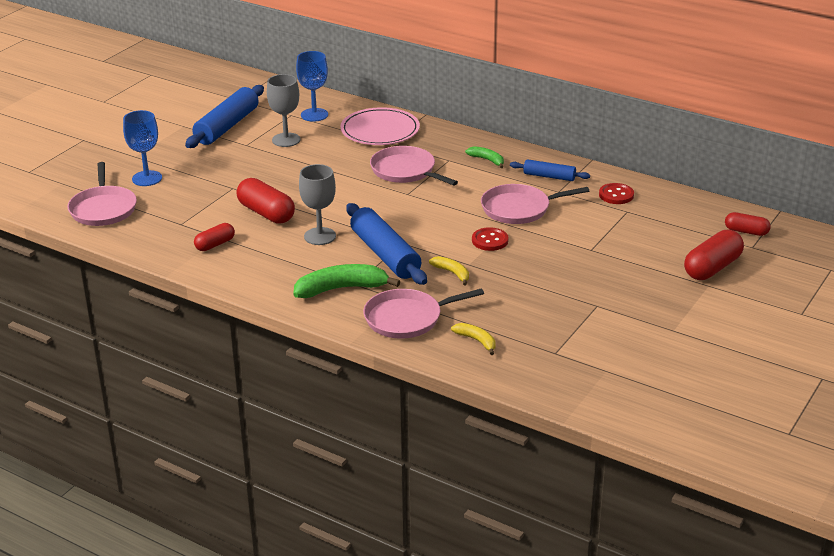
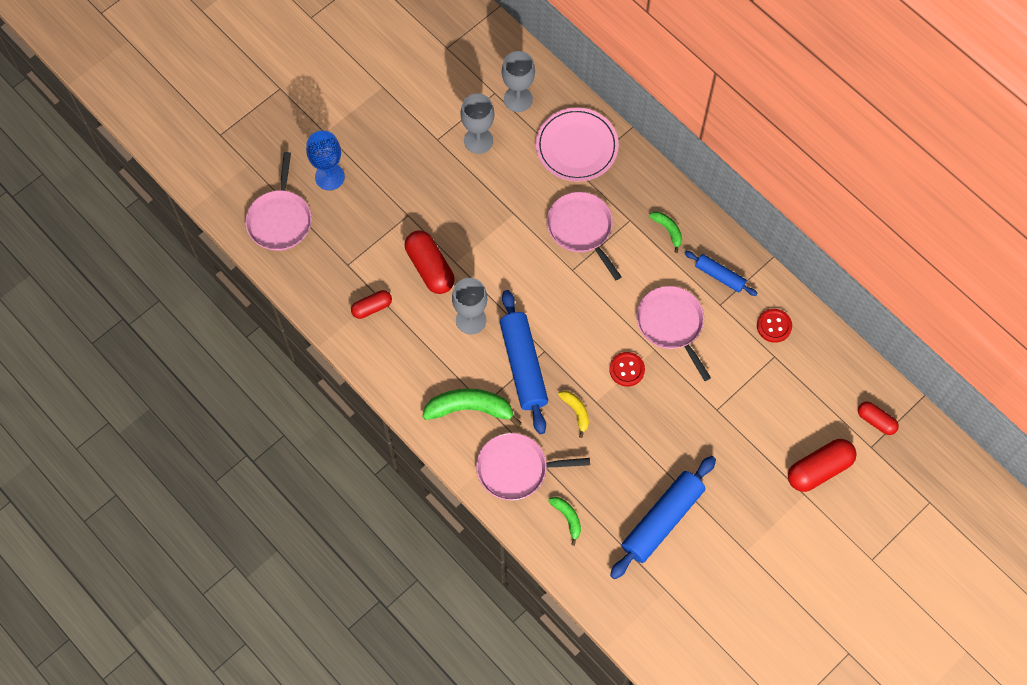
camera: 15 degrees right, 35 degrees up
(227, 126) = (425, 99): blue rolling pin -> blue rolling pin (662, 520)
(314, 115) = (518, 99): blue goblet -> grey goblet
(477, 341) = (567, 518): yellow banana -> green banana
(519, 209) = (671, 324): pink pan -> pink pan turned 60 degrees clockwise

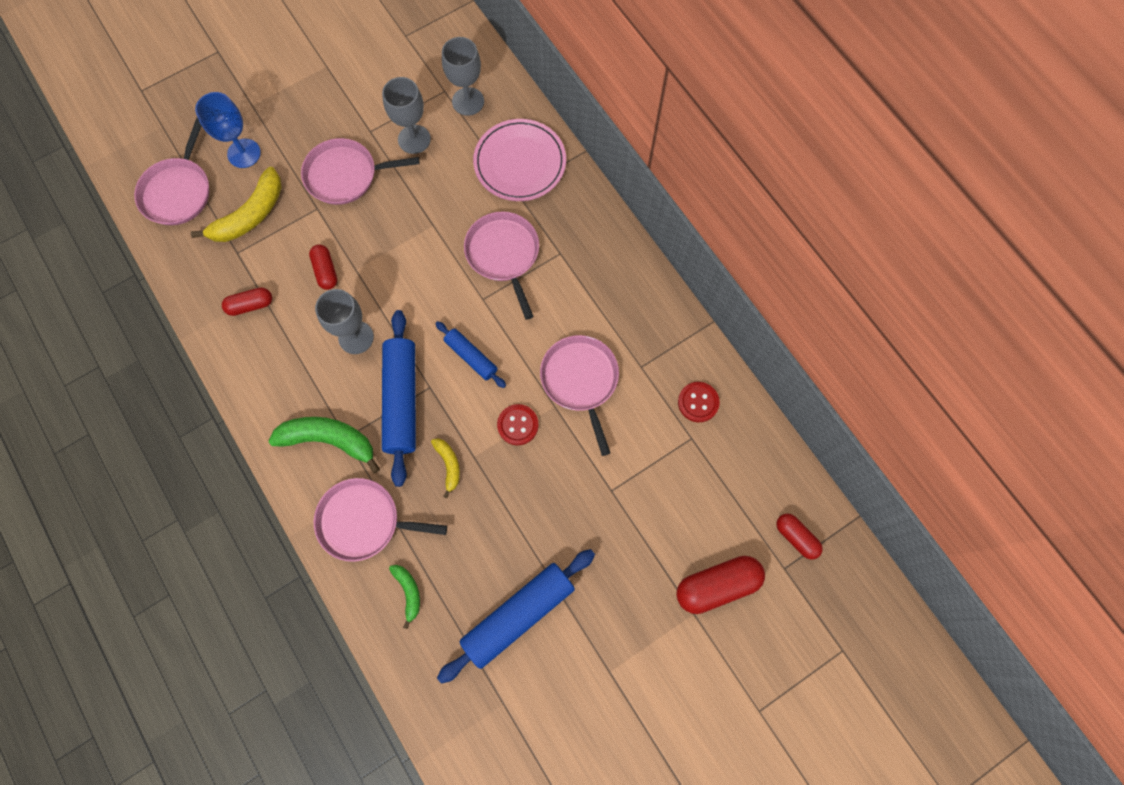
camera: 10 degrees right, 5 degrees up
(350, 230) = (250, 215): none -> yellow banana
(425, 182) = (345, 175): none -> pink pan
(430, 268) = (326, 271): red capsule -> red capsule, size x0.60
(668, 230) = (600, 272): green banana -> none
(719, 276) = (647, 333): blue rolling pin -> blue rolling pin (471, 357)

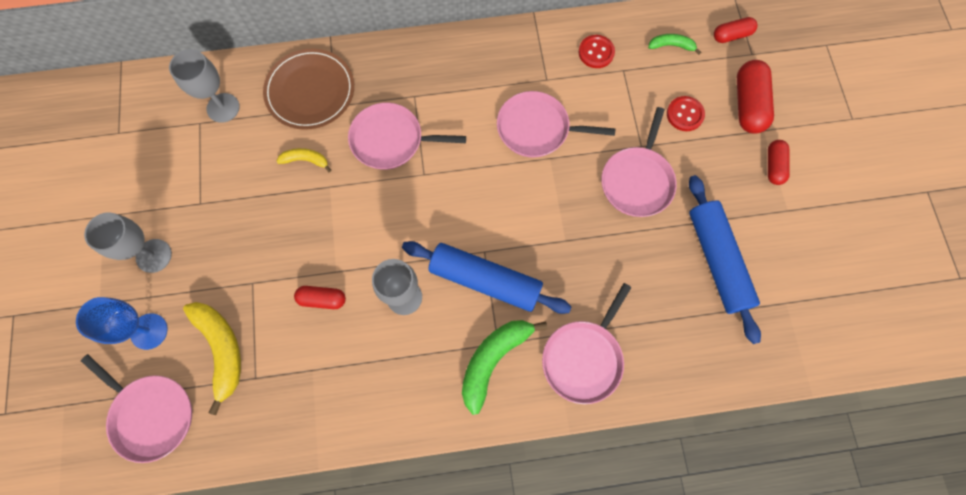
camera: 65 degrees left, 0 degrees up
(250, 305) = (319, 384): red capsule -> red capsule (773, 166)
(345, 175) = (233, 243): pink pan -> pink pan (637, 181)
(408, 592) = (663, 343): green banana -> green banana (671, 46)
(414, 139) = (233, 168): grey goblet -> grey goblet (154, 256)
(448, 465) = (564, 264): yellow banana -> yellow banana (306, 160)
(471, 357) = (473, 206): blue rolling pin -> none
(518, 425) = (553, 193): red button -> red button (685, 114)
(520, 162) = (310, 91): pink plate -> brown plate

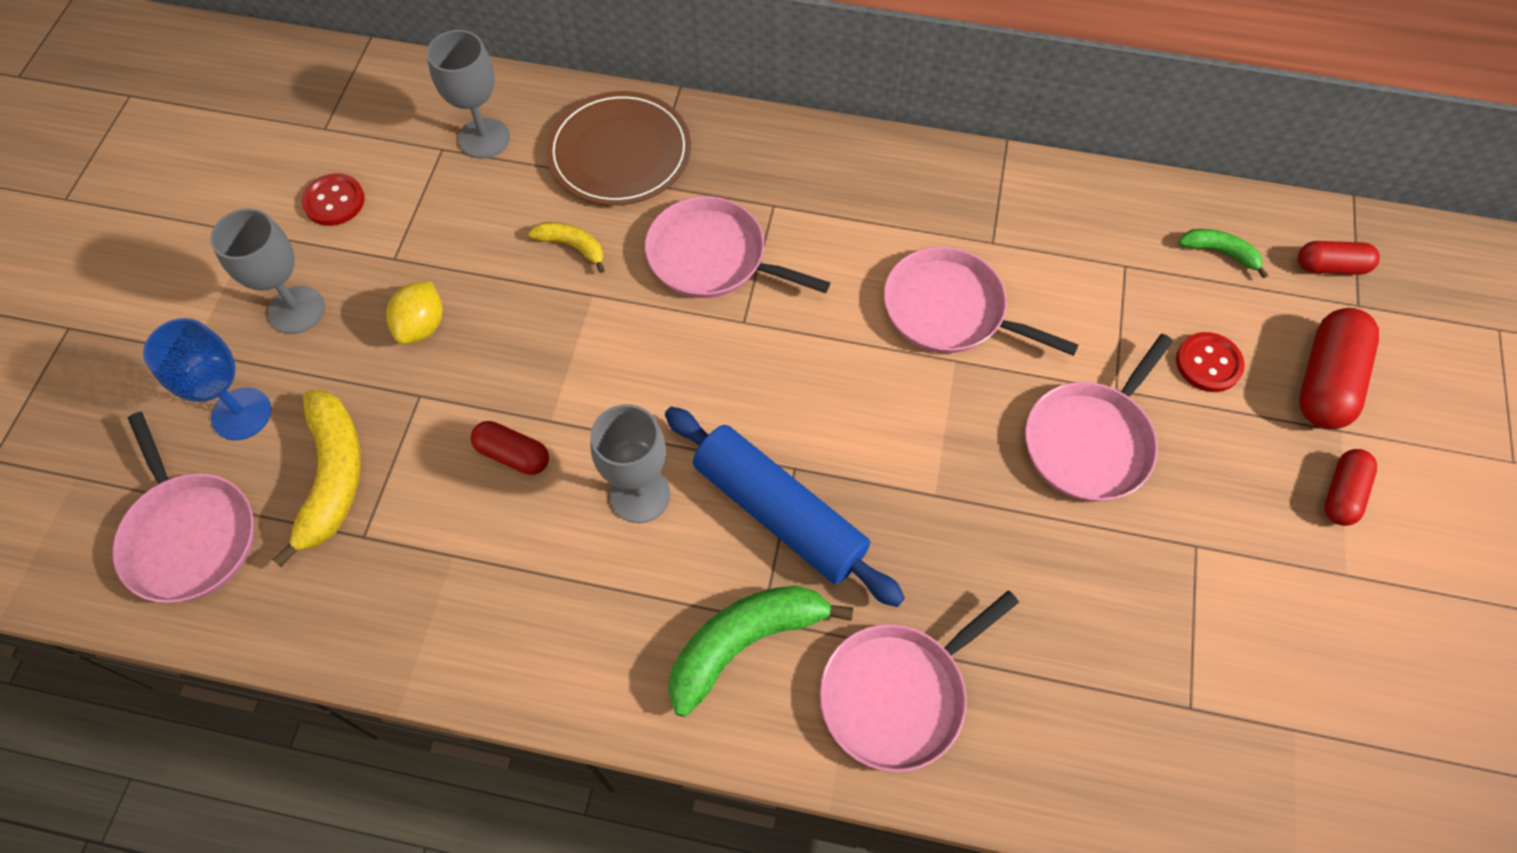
camera: 20 degrees right, 10 degrees down
(235, 240) = (422, 326): none -> yellow lemon
(596, 52) = (1088, 226): red button -> red button (334, 201)
(717, 260) = (1188, 615): blue rolling pin -> none

